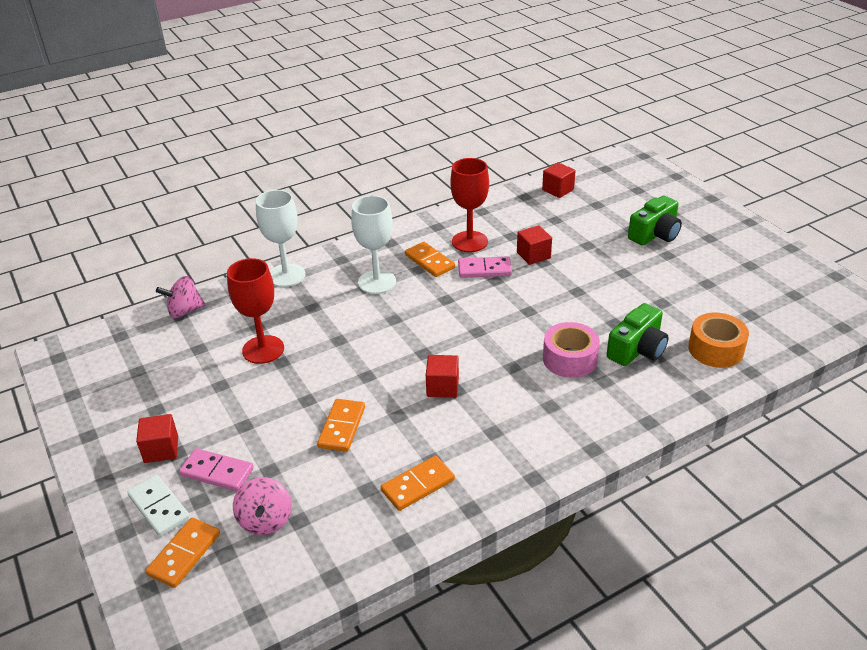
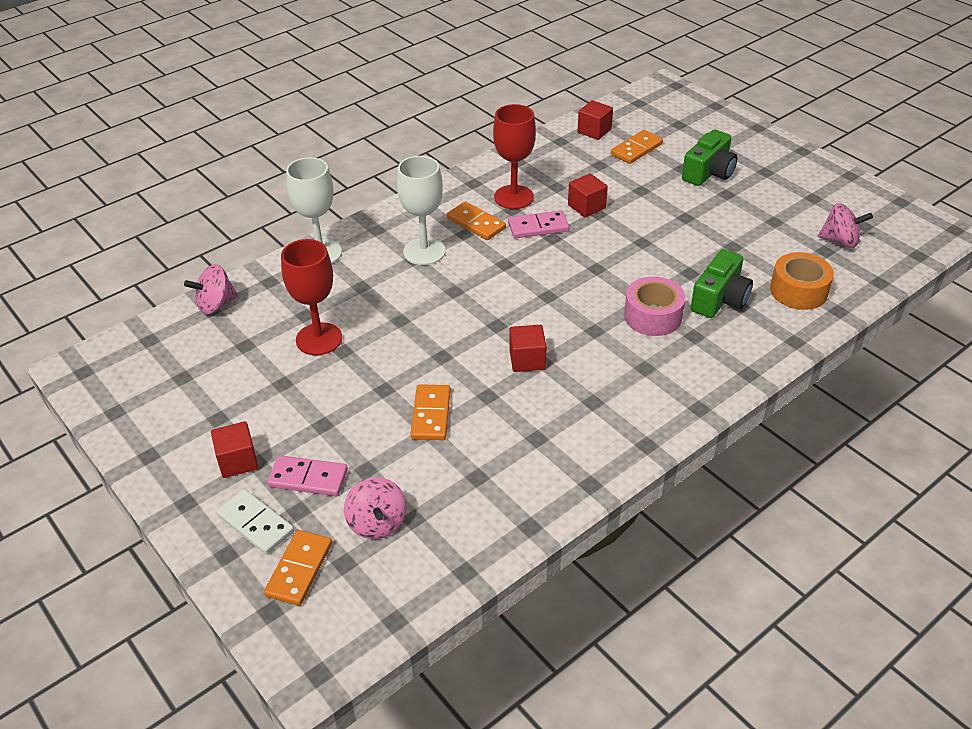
camera: 10 degrees left, 5 degrees up
(418, 485) = (529, 466): orange domino -> orange domino (636, 149)
(767, 307) = (840, 241): none -> pink spinning top

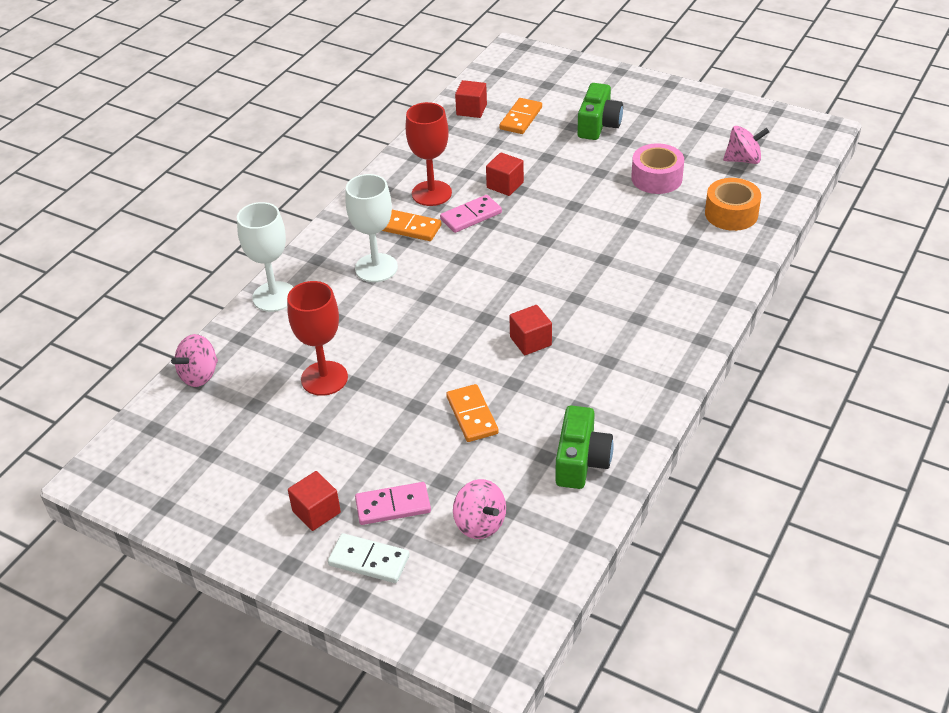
camera: 20 degrees left, 0 degrees up
(299, 569) = (434, 585): orange domino -> none
(653, 316) = (619, 270): pink tape -> pink tape (656, 178)
(719, 299) = (669, 239): green camera -> green camera (581, 461)

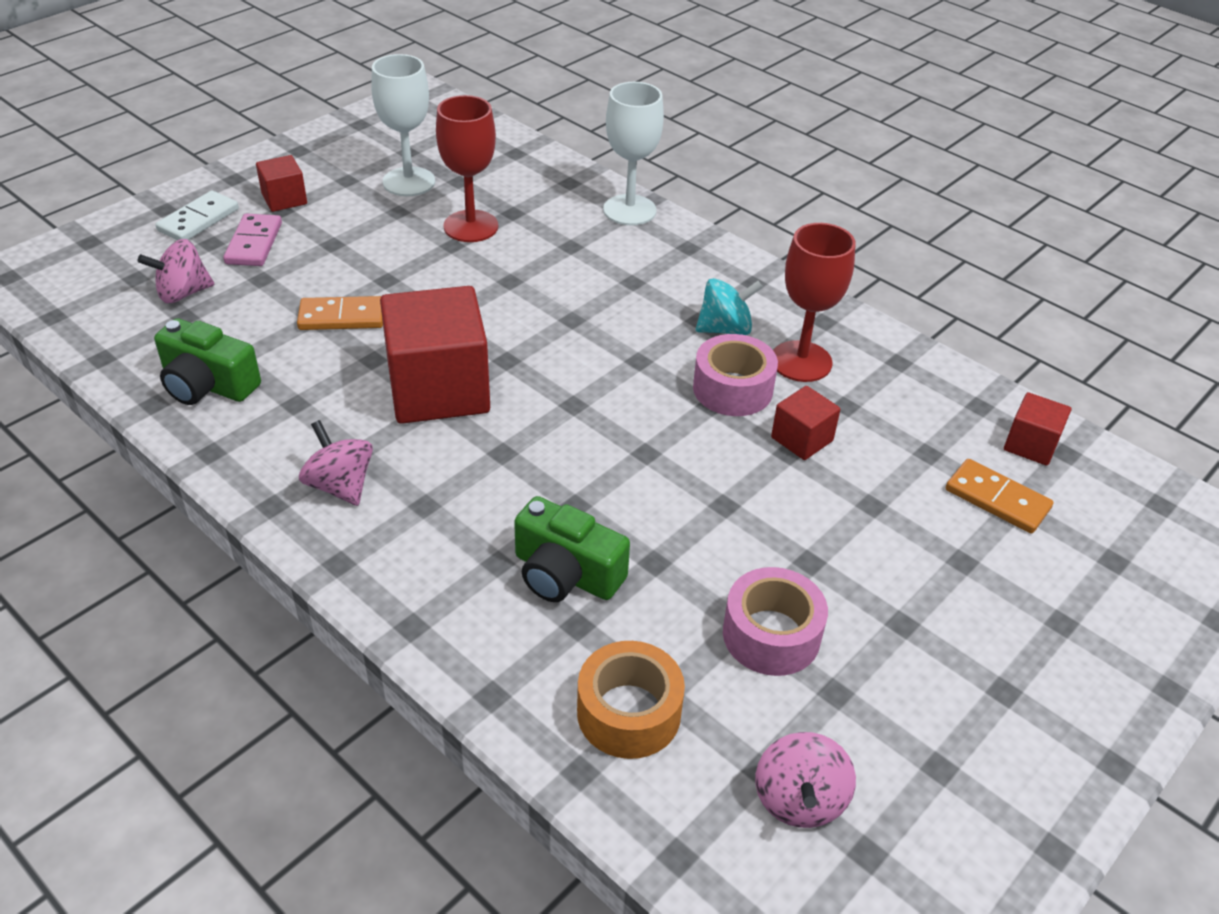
camera: 100 degrees right, 0 degrees up
(199, 375) = (524, 154): pink spinning top -> pink spinning top (340, 486)
(376, 268) = (650, 288): white goblet -> white goblet (409, 182)
(410, 228) = (725, 329): orange domino -> turquoise spinning top
(471, 216) = (732, 389): pink domino -> pink tape
(530, 341) = (438, 389): red cube -> red cube, size x2.08
(598, 125) = (963, 599): green camera -> green camera (566, 574)

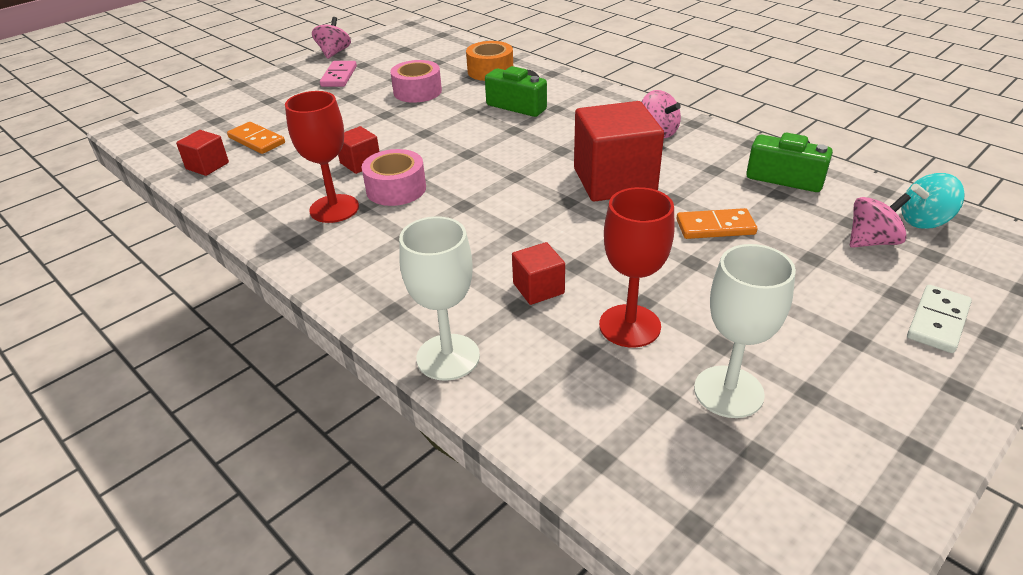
camera: 175 degrees left, 5 degrees down
(254, 243) = (850, 294): pink domino -> pink domino (339, 76)
(284, 199) = (865, 356): red cube -> red cube (538, 288)
(725, 329) = (385, 230): turquoise spinning top -> turquoise spinning top (924, 221)
(799, 799) = (424, 56): pink spinning top -> pink spinning top (334, 53)

